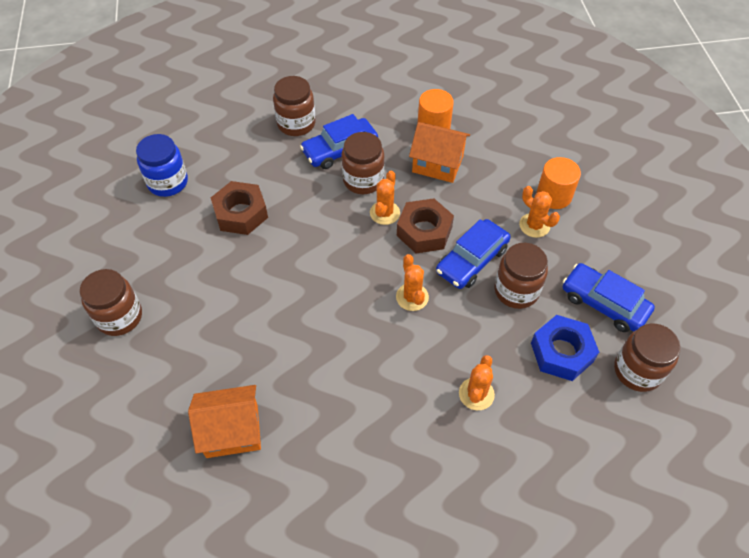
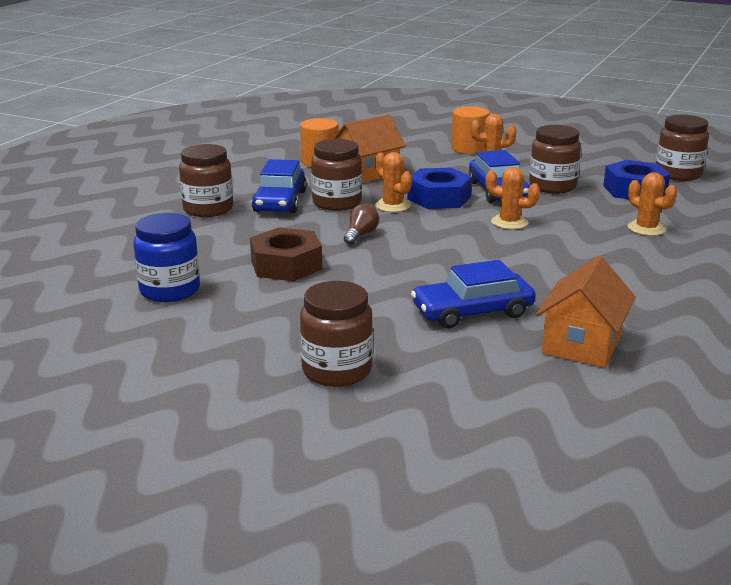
camera: 55 degrees left, 30 degrees down
(318, 224) = (361, 235): none -> brown light bulb
(424, 231) = (439, 198): brown nut -> blue nut
(604, 303) = (601, 165): blue car -> blue car (472, 311)

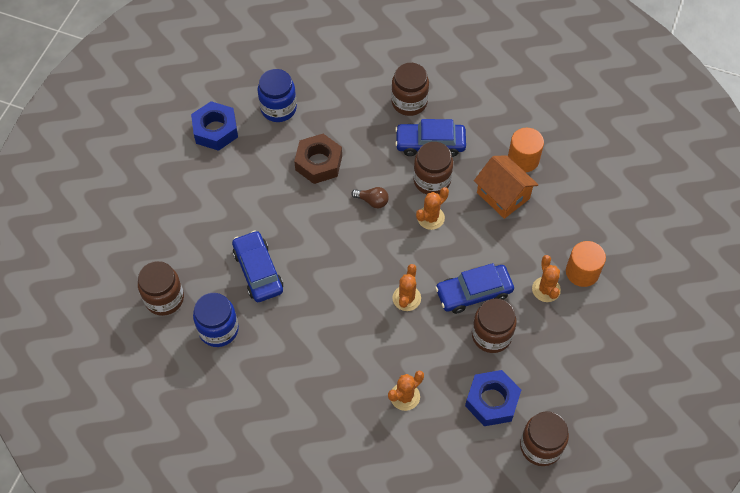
camera: 85 degrees right, 35 degrees up
(337, 370) = (187, 204): brown jar -> brown jar (164, 298)
(439, 198) = (452, 249): blue nut -> blue nut (215, 130)
(581, 344) = (218, 329): orange house -> blue jar

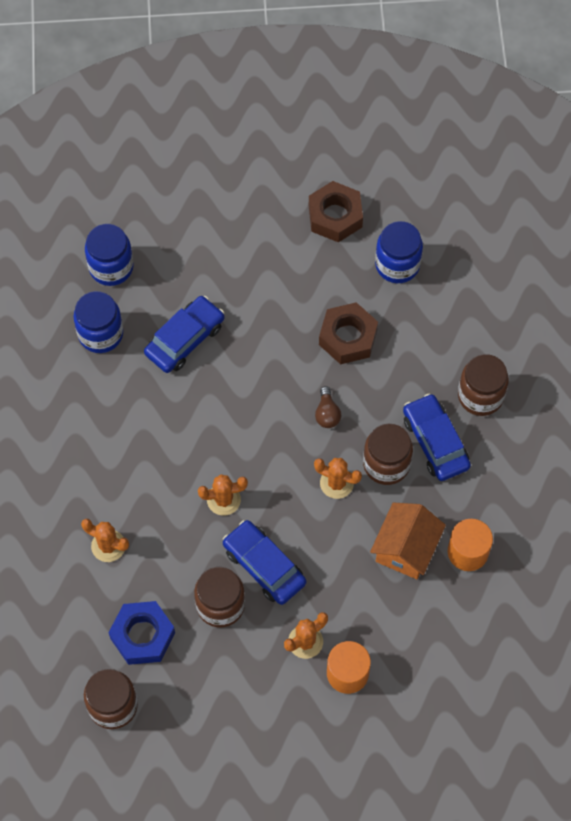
camera: 65 degrees right, 5 degrees up
(164, 298) = (111, 267): brown jar -> blue jar
(215, 130) = (335, 216): blue nut -> brown nut

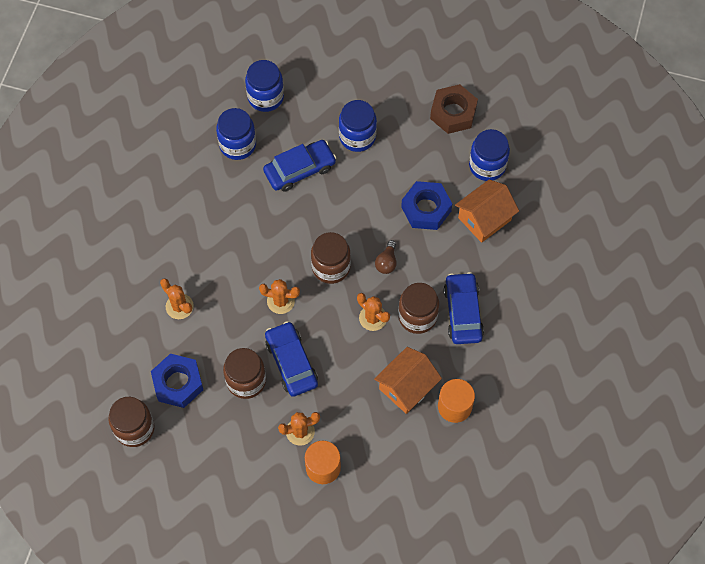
camera: 20 degrees right, 0 degrees up
(236, 279) = (357, 136): none -> blue jar
(348, 337) = (426, 209): brown nut -> blue nut
(418, 327) = (484, 219): none -> orange house
(480, 396) = (513, 288): brown jar -> brown jar (331, 267)

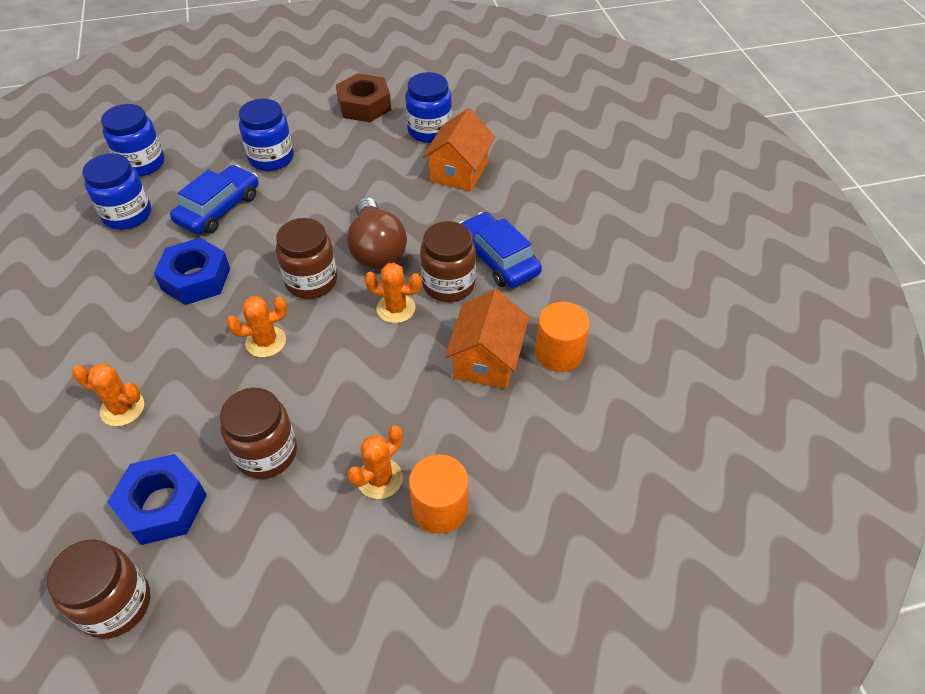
camera: 30 degrees left, 15 degrees down
(291, 362) = (319, 402): blue car -> none
(386, 262) = (376, 250): brown light bulb -> brown light bulb, size x2.01
(426, 209) = (389, 187): blue nut -> blue nut (196, 279)

